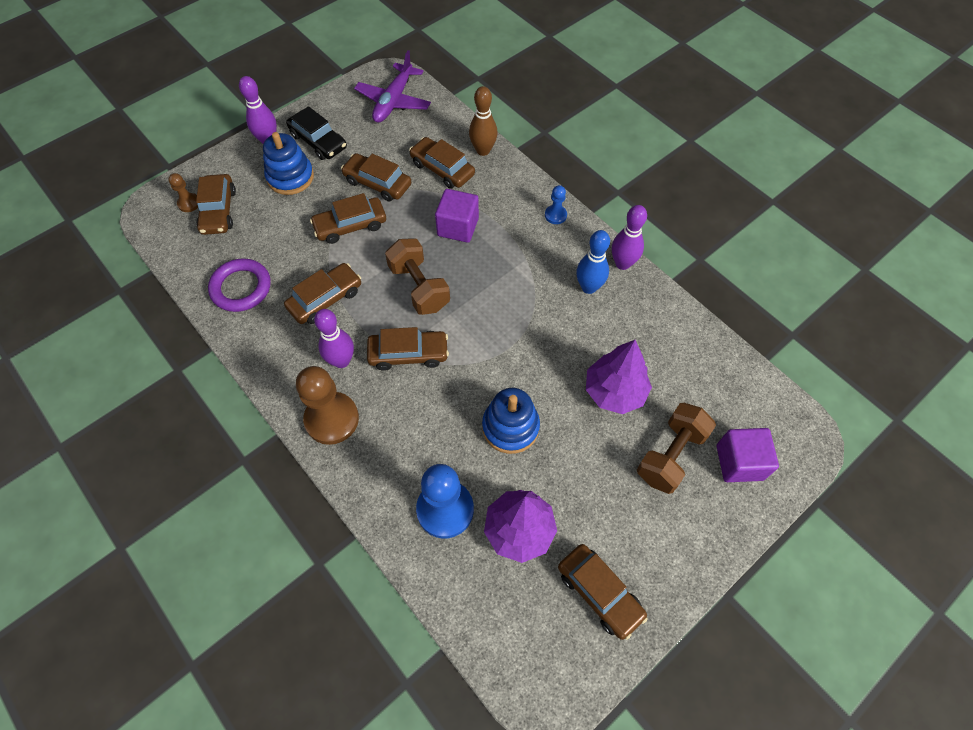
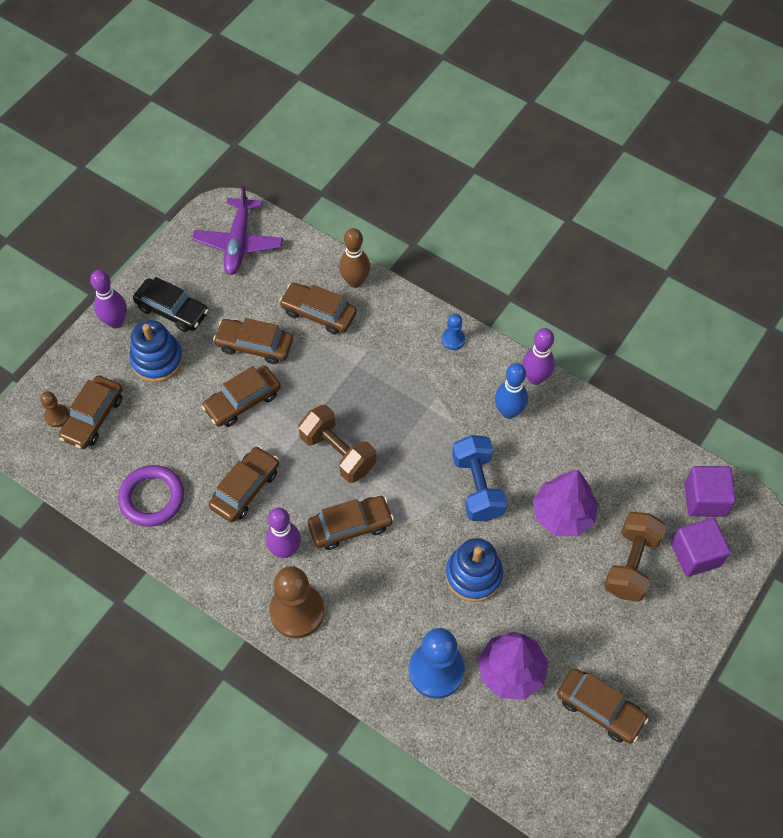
camera: 15 degrees left, 0 degrees up
(218, 211) = (93, 417): brown car -> brown car turned 45 degrees clockwise
(458, 227) = (356, 376): purple cube -> purple cube (705, 499)
(539, 347) = (477, 487): none -> blue dumbbell

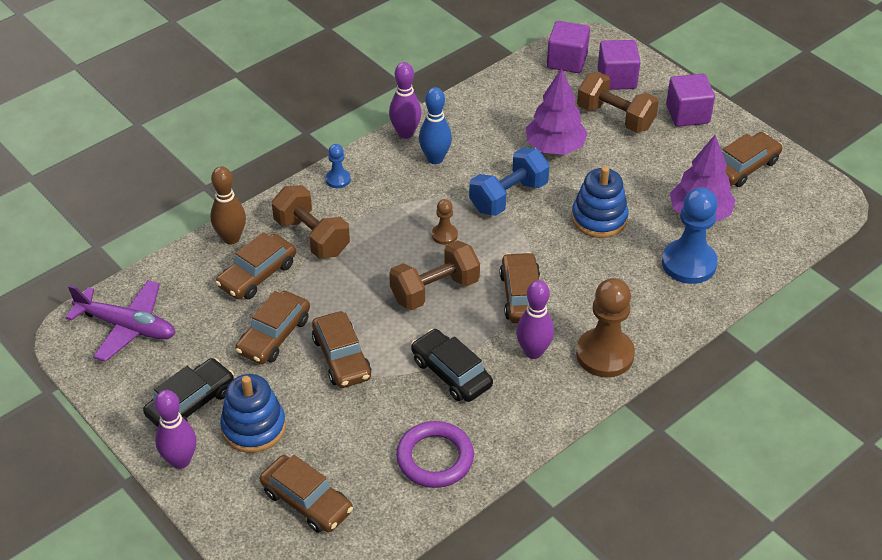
camera: 75 degrees left, 15 degrees down
(57, 416) = (290, 539): brown pawn -> brown pawn (444, 235)
(245, 489) = (451, 373): brown car -> black car
(374, 340) = (312, 237): none -> brown dumbbell
(477, 487) = (508, 196): blue dumbbell -> blue dumbbell turned 45 degrees counterclockwise
(665, 637) = (687, 114): none -> purple cube

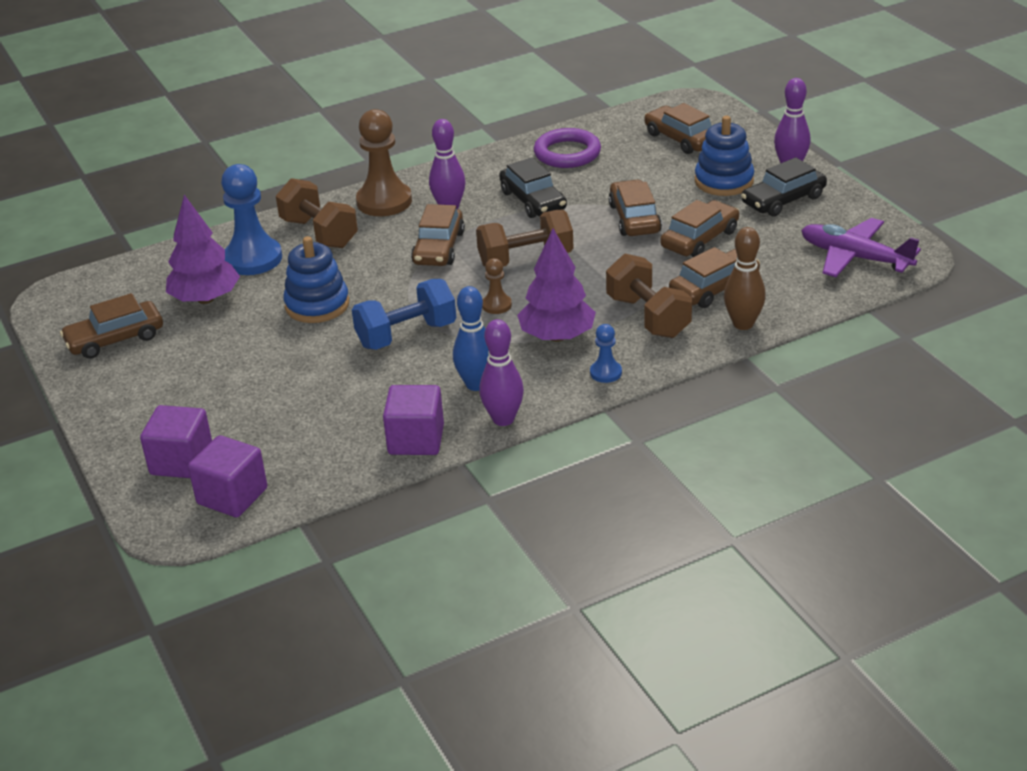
camera: 165 degrees left, 10 degrees down
(554, 147) = (321, 382): purple tree -> purple tree (557, 336)
(615, 117) = (221, 410): brown dumbbell -> brown dumbbell (319, 233)
(687, 114) = (128, 405): purple cube -> purple cube (416, 440)

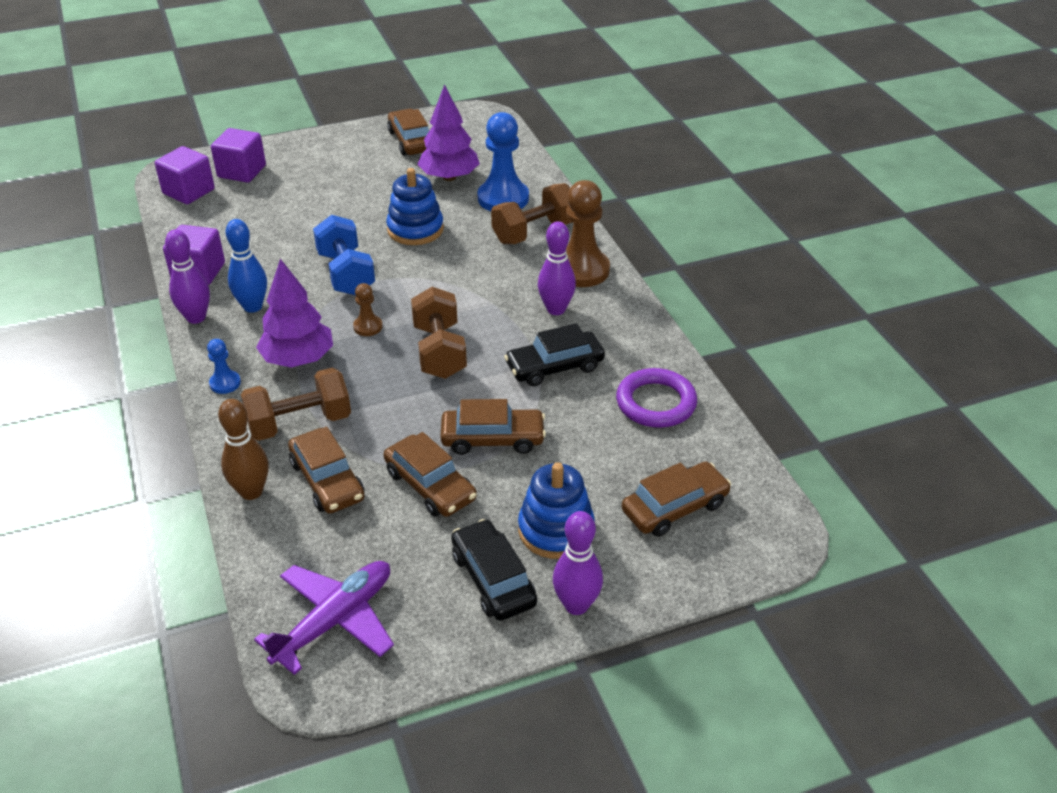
camera: 95 degrees right, 5 degrees up
(438, 248) = (482, 298): brown car -> none

